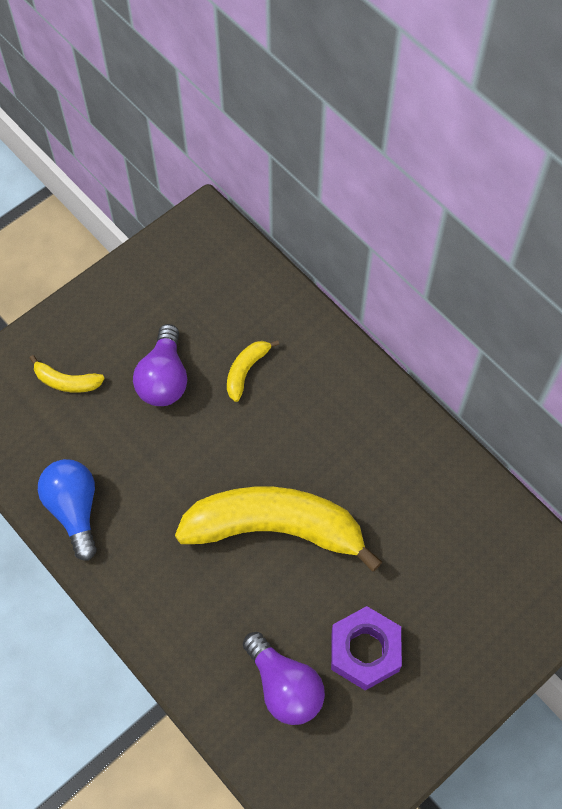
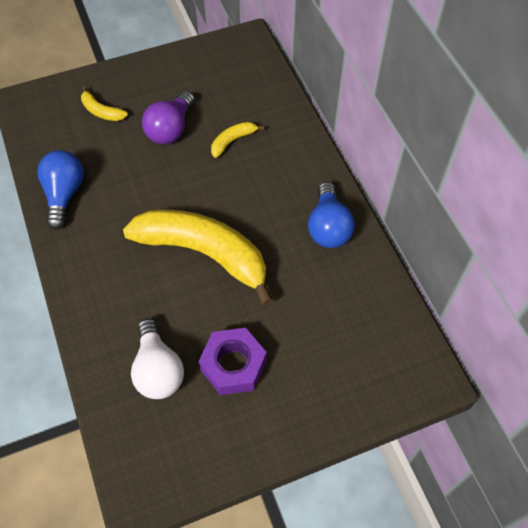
camera: 20 degrees right, 5 degrees down
(284, 686) = (158, 370): purple light bulb -> white light bulb
(402, 447) = (328, 227): none -> blue light bulb

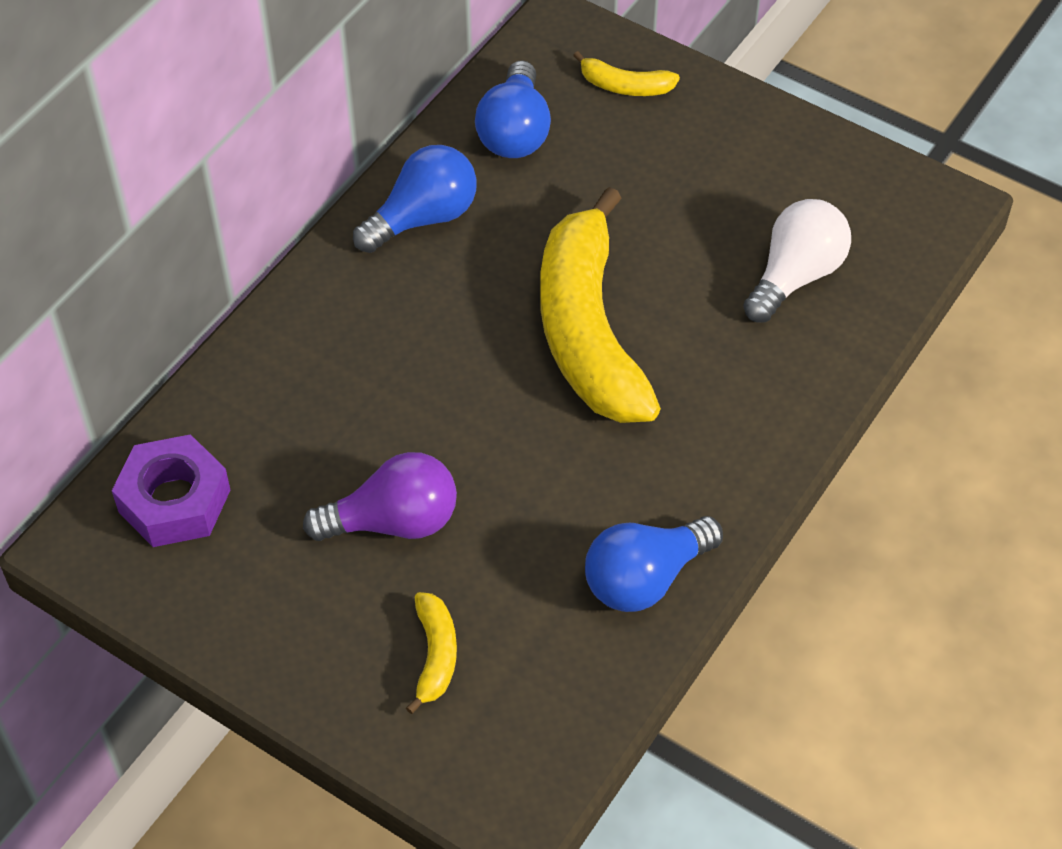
camera: 125 degrees left, 5 degrees down
(232, 141) = (351, 419): yellow banana -> yellow banana (625, 86)
(233, 365) = (717, 206): purple nut -> purple nut (174, 501)
(359, 301) = (515, 132): none -> blue light bulb

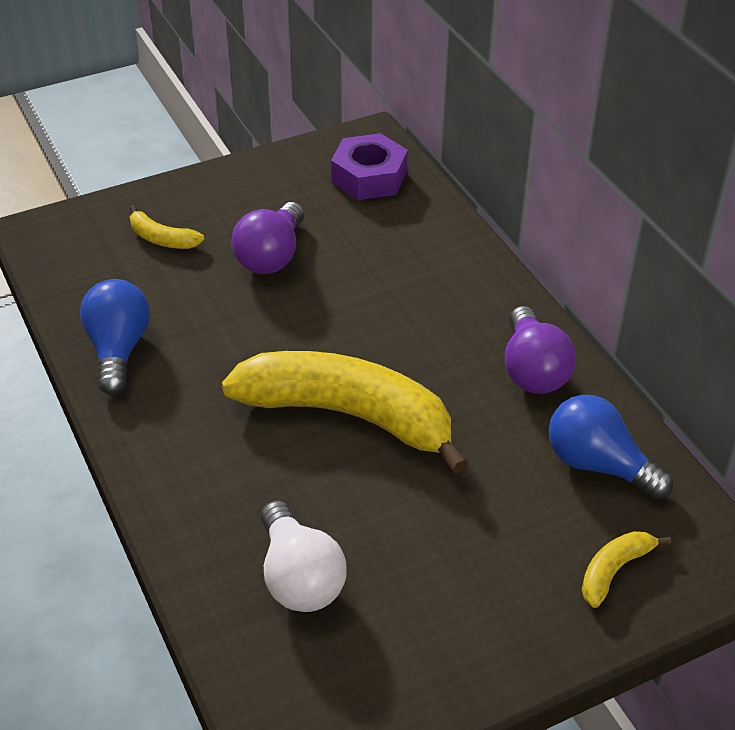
camera: 120 degrees right, 10 degrees down
(423, 218) = (533, 370): blue light bulb -> purple light bulb

